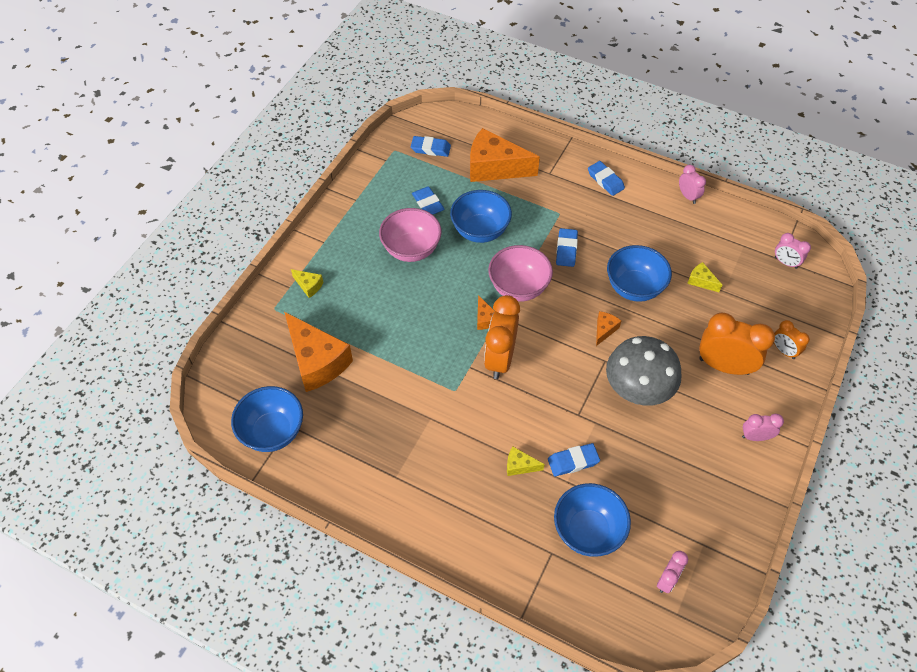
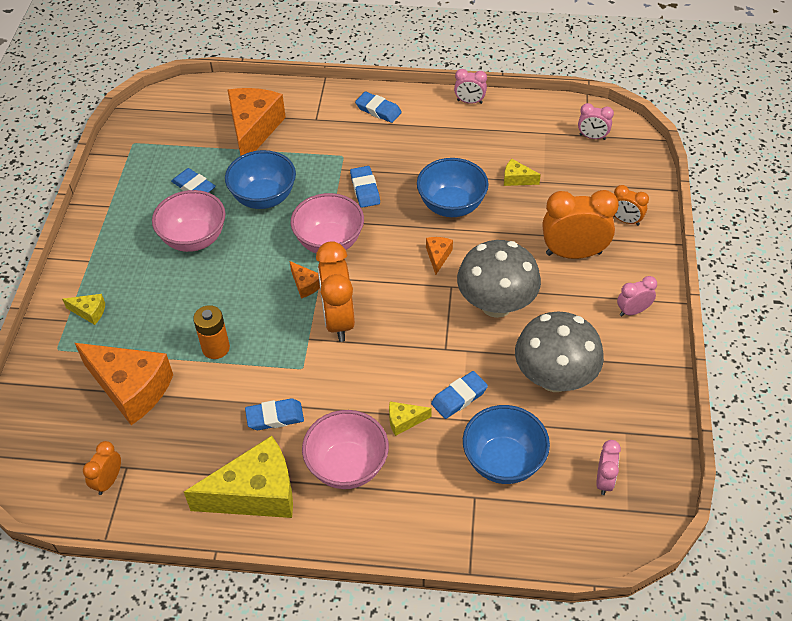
camera: 20 degrees left, 5 degrees down
(273, 432) = (108, 481): blue bowl -> orange clock
(379, 484) = (255, 493): none -> yellow cheese
(393, 349) = (216, 348): none -> orange battery
(430, 148) = (174, 130): blue eraser -> blue eraser (275, 417)
(459, 488) = (347, 466): none -> pink bowl
(494, 167) = (253, 130): orange cheese -> orange cheese turned 105 degrees clockwise
(661, 473) = (554, 378): none -> grey mushroom
(688, 196) = (469, 102): pink clock -> pink clock turned 150 degrees clockwise

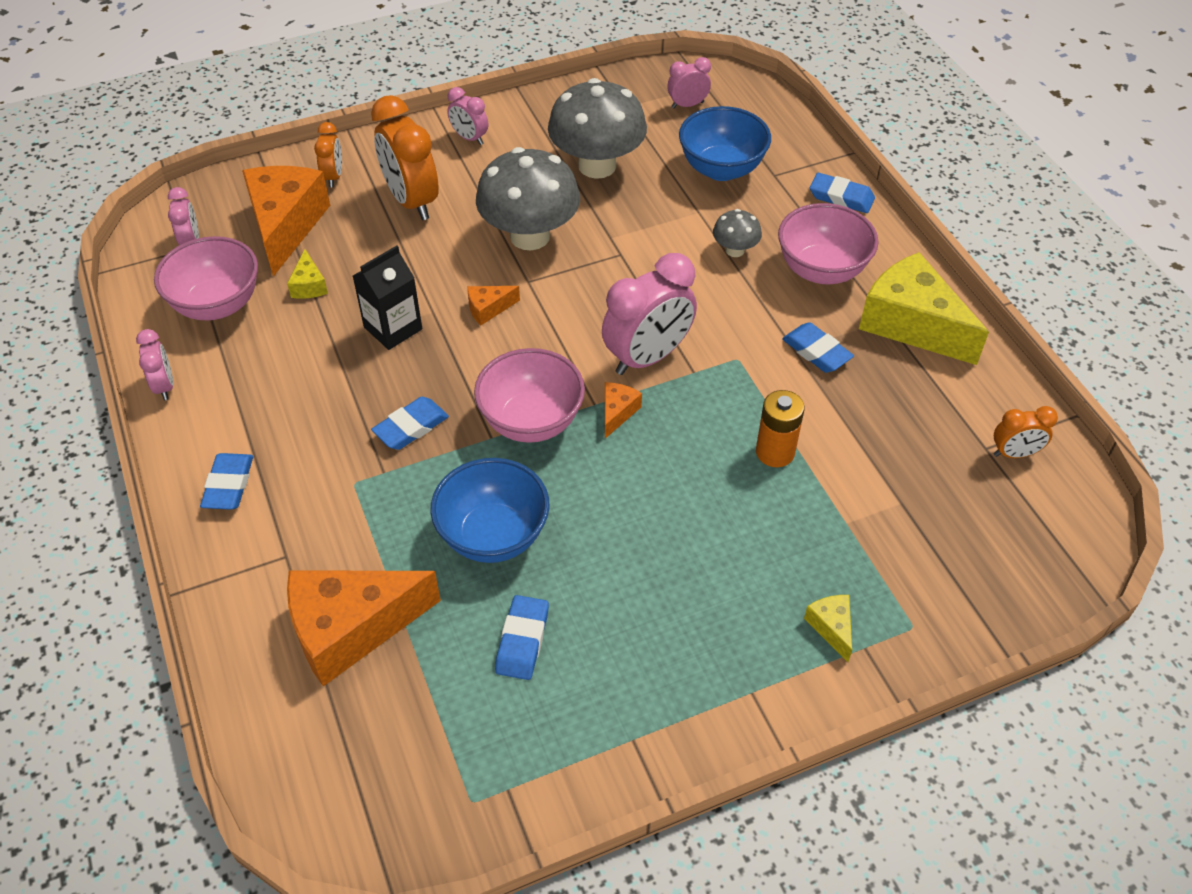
camera: 120 degrees left, 0 degrees up
(131, 388) = (895, 504): orange cheese -> orange cheese (285, 226)
(194, 239) = (623, 578): pink bowl -> pink bowl (217, 305)
(338, 320) = (647, 357): orange clock -> pink clock
(404, 421) = (735, 250): yellow cheese -> grey mushroom
(451, 206) = (393, 328): blue bowl -> black carton
(459, 397) = (674, 222): blue eraser -> blue eraser (841, 197)

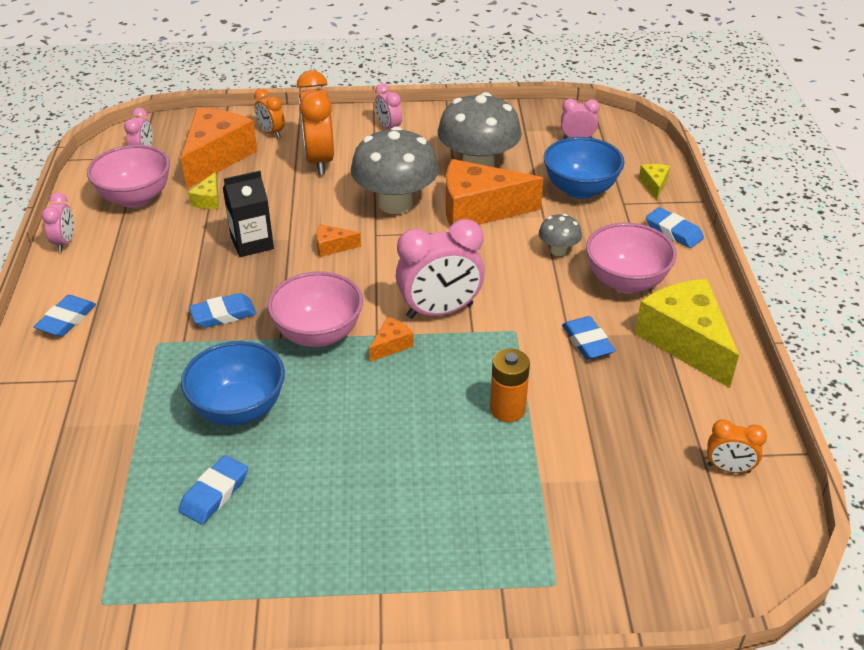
camera: 20 degrees right, 10 degrees down
(333, 176) = (271, 133): orange clock -> orange clock turned 120 degrees clockwise
(351, 629) = (90, 445): orange cheese -> orange cheese (478, 210)
(831, 627) = (480, 562): yellow cheese -> yellow cheese (654, 185)

